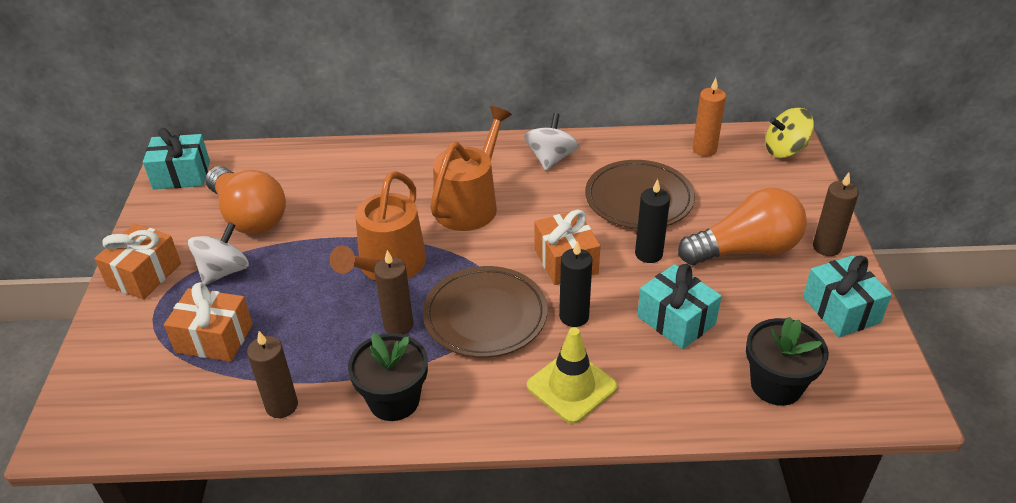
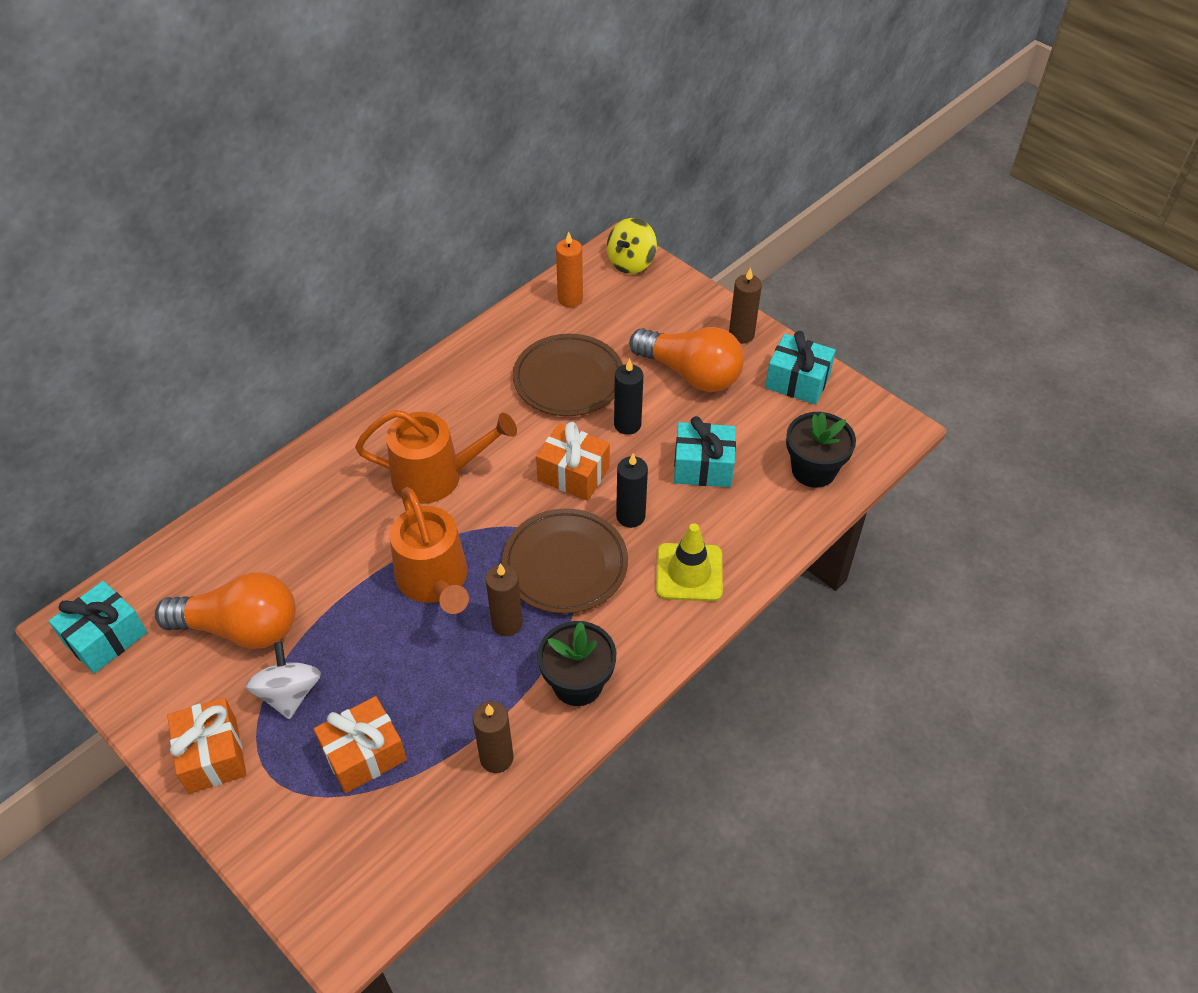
camera: 45 degrees left, 10 degrees up
(470, 204) = (436, 476): orange watering can -> orange watering can turned 105 degrees clockwise
(551, 159) = (455, 386): white spinning top -> none
(745, 250) = (691, 374): orange light bulb -> orange light bulb turned 90 degrees clockwise

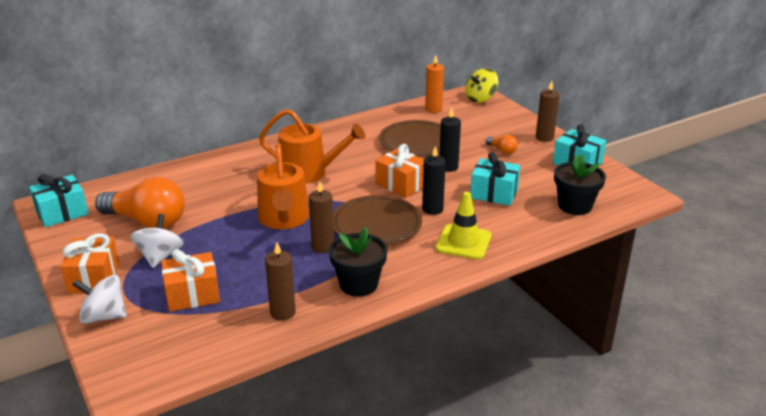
camera: 15 degrees right, 20 degrees down
(259, 823) = (104, 316): none -> white spinning top
(691, 374) = (502, 150): orange light bulb -> orange light bulb, size x0.43

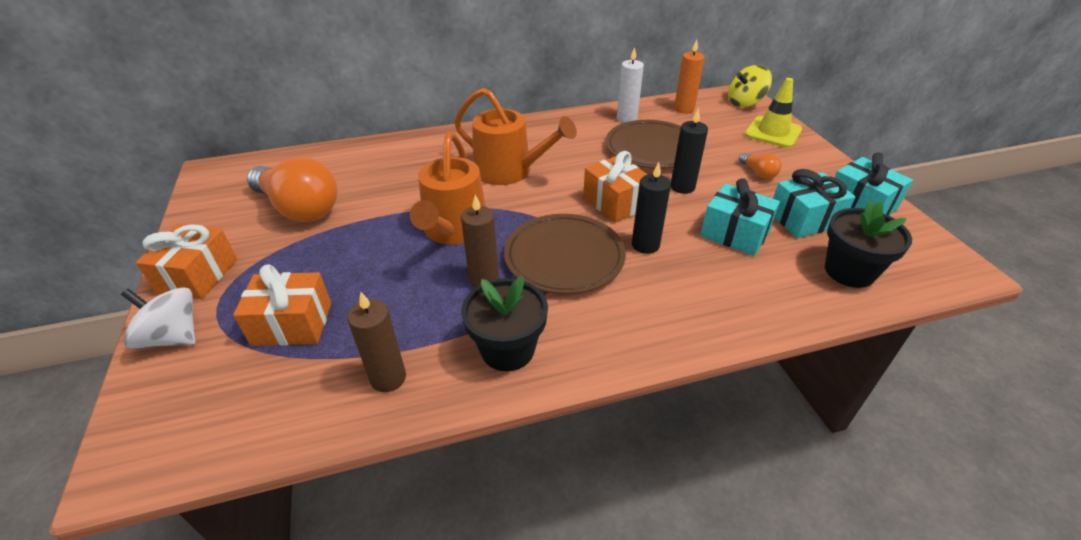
camera: 15 degrees right, 10 degrees up
(62, 213) = (220, 183): turquoise gift -> turquoise gift (804, 219)
(160, 256) = (286, 259): white spinning top -> none
(389, 121) = (626, 118): none -> white candle
(463, 242) = (674, 305): yellow traffic cone -> yellow traffic cone (773, 132)
(544, 138) = (819, 162): brown candle -> none

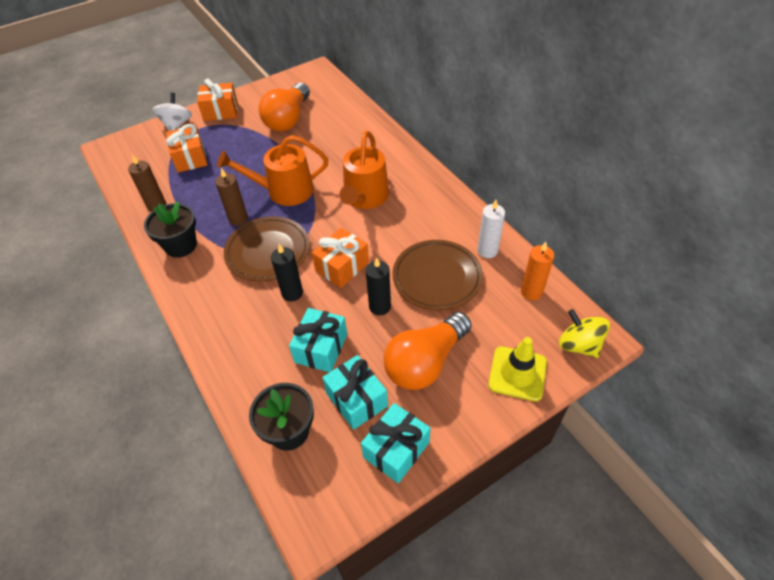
camera: 75 degrees right, 10 degrees up
(758, 173) = (425, 362): orange light bulb -> orange light bulb, size x2.32

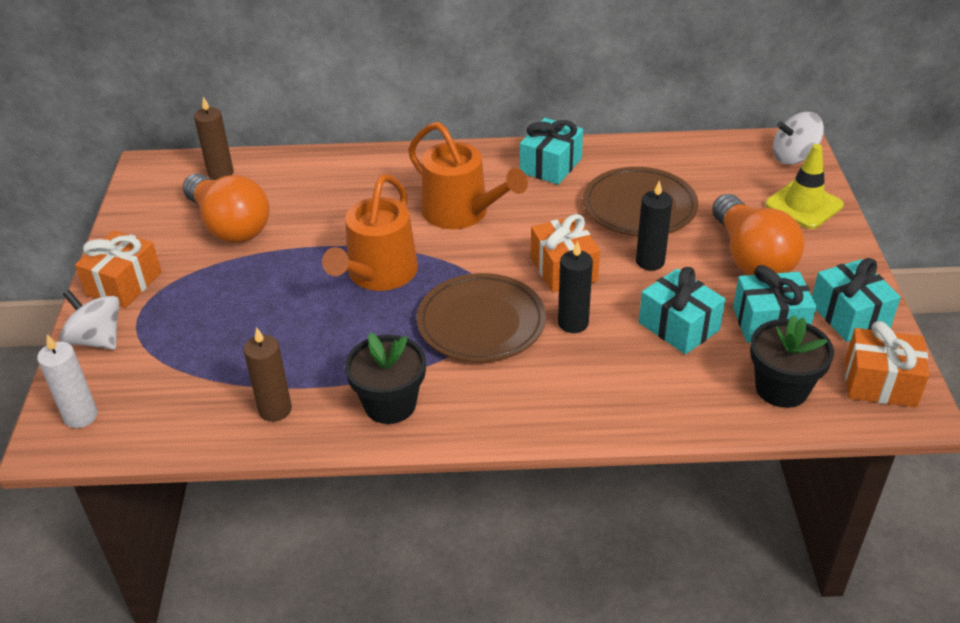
camera: 60 degrees left, 10 degrees down
(190, 158) = (201, 345): orange gift -> orange gift (880, 383)
(238, 219) = (391, 332): brown candle -> brown candle (220, 173)
(447, 215) = (550, 165): none -> turquoise gift
(487, 251) = (629, 160): white candle -> white candle (81, 416)
(531, 292) = (708, 156): orange candle -> none
(579, 345) = (793, 157): yellow spinning top -> white spinning top

